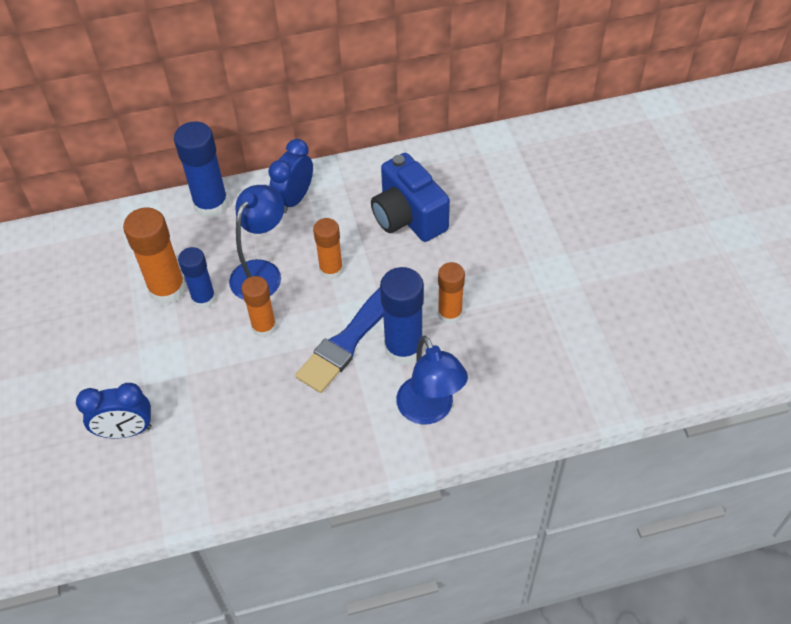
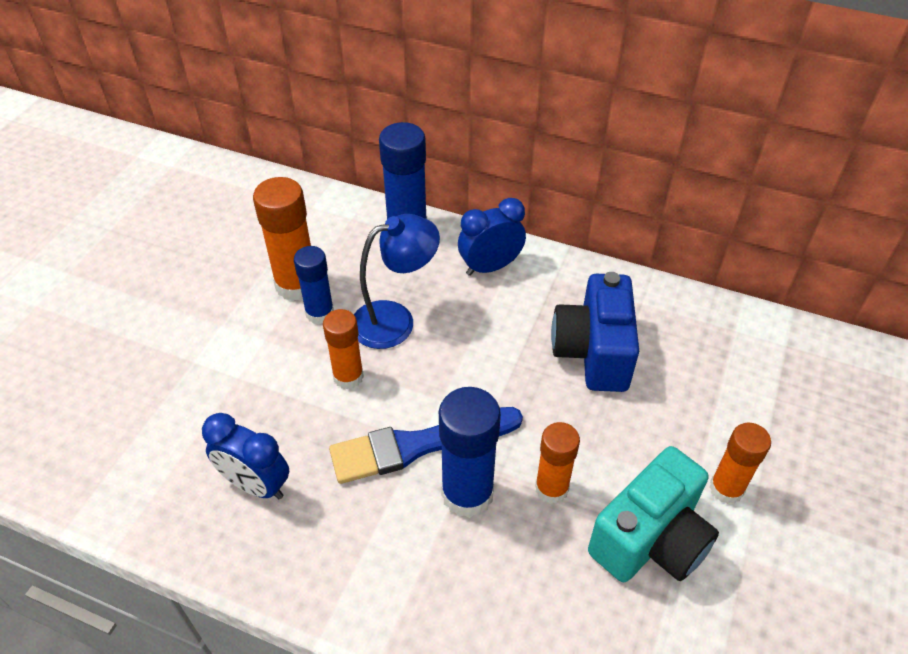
camera: 35 degrees right, 5 degrees down
(126, 431) = (137, 396): blue clock -> blue clock (256, 484)
(331, 270) = (464, 359): orange glue stick -> orange glue stick (726, 489)
(430, 410) = (435, 587): blue lamp -> none
(526, 307) = (650, 540): none -> turquoise camera

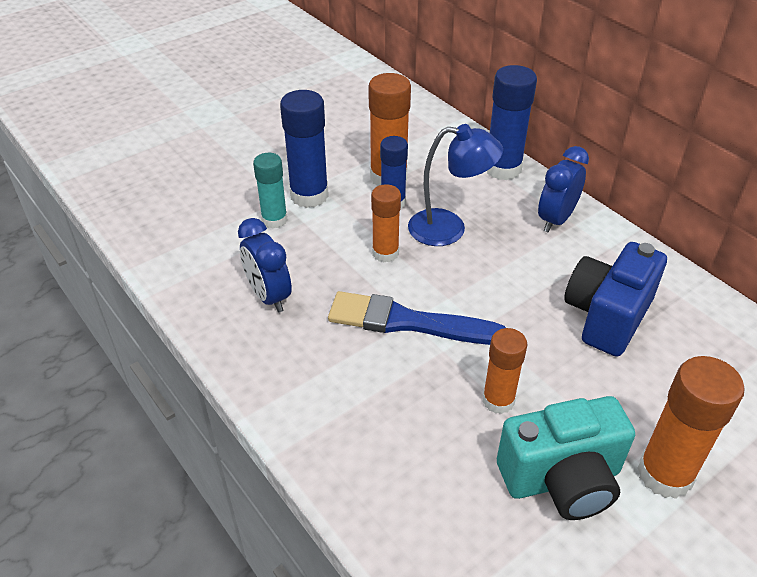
camera: 30 degrees right, 5 degrees down
(203, 389) = (274, 220): none -> turquoise glue stick
(467, 494) = (424, 373): blue glue stick -> blue glue stick (309, 195)
(490, 267) = (556, 220): blue clock -> blue clock turned 60 degrees counterclockwise
(726, 489) = (665, 474): orange glue stick -> orange glue stick, size x1.55

